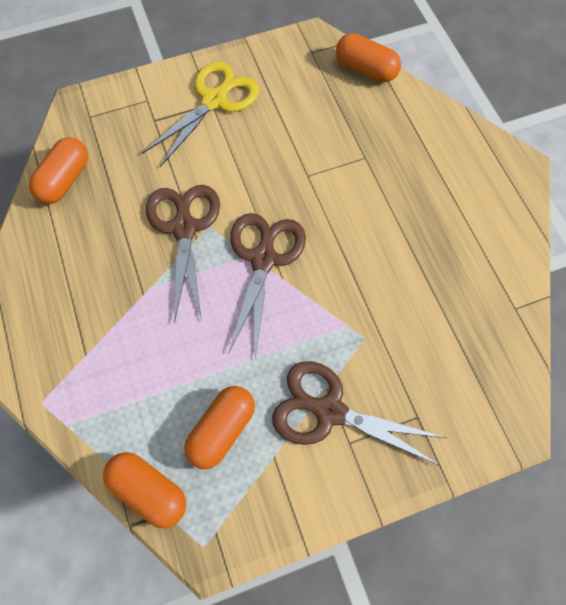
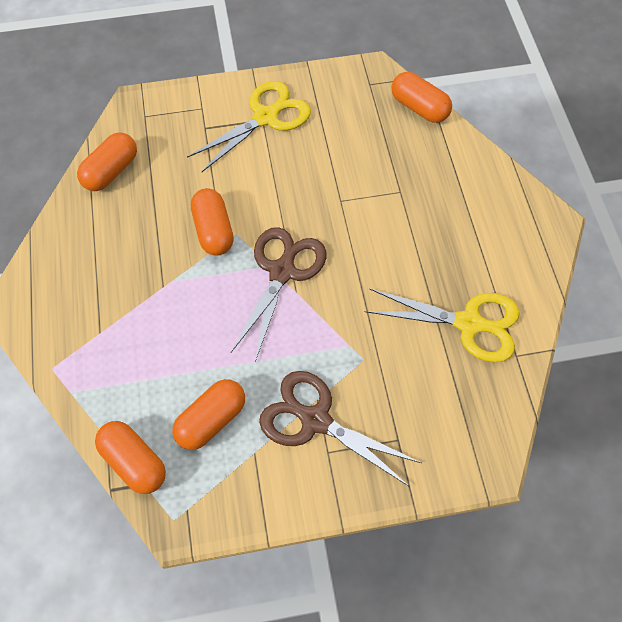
camera: 10 degrees right, 5 degrees down
(184, 227) = (213, 231): brown scissors -> orange capsule
(463, 283) = (470, 324): none -> yellow scissors

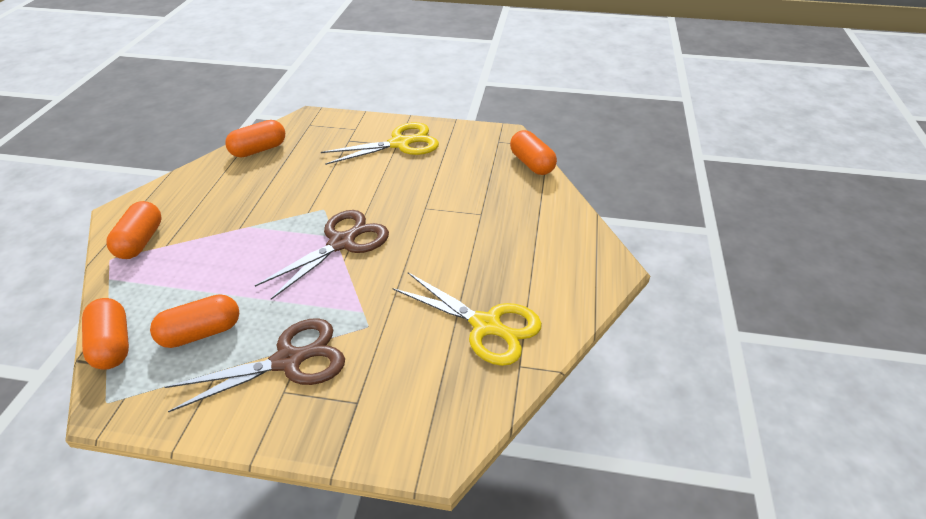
camera: 20 degrees right, 20 degrees down
(213, 231) = (306, 202): orange capsule -> orange capsule (140, 241)
(314, 419) = (290, 360): brown scissors -> brown scissors turned 105 degrees clockwise

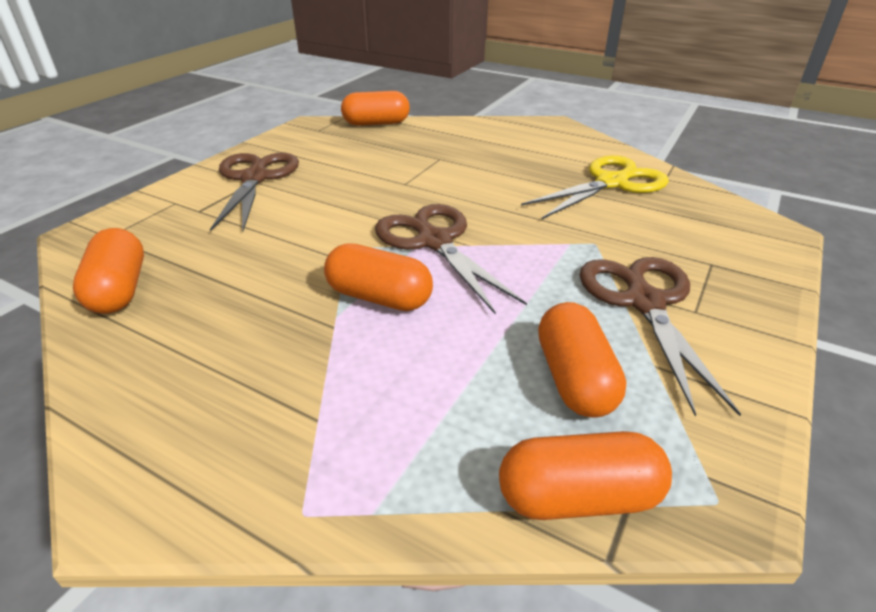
camera: 70 degrees left, 5 degrees down
(140, 241) = (277, 459): orange capsule -> orange capsule (379, 298)
(401, 143) = (255, 178): yellow scissors -> brown scissors

